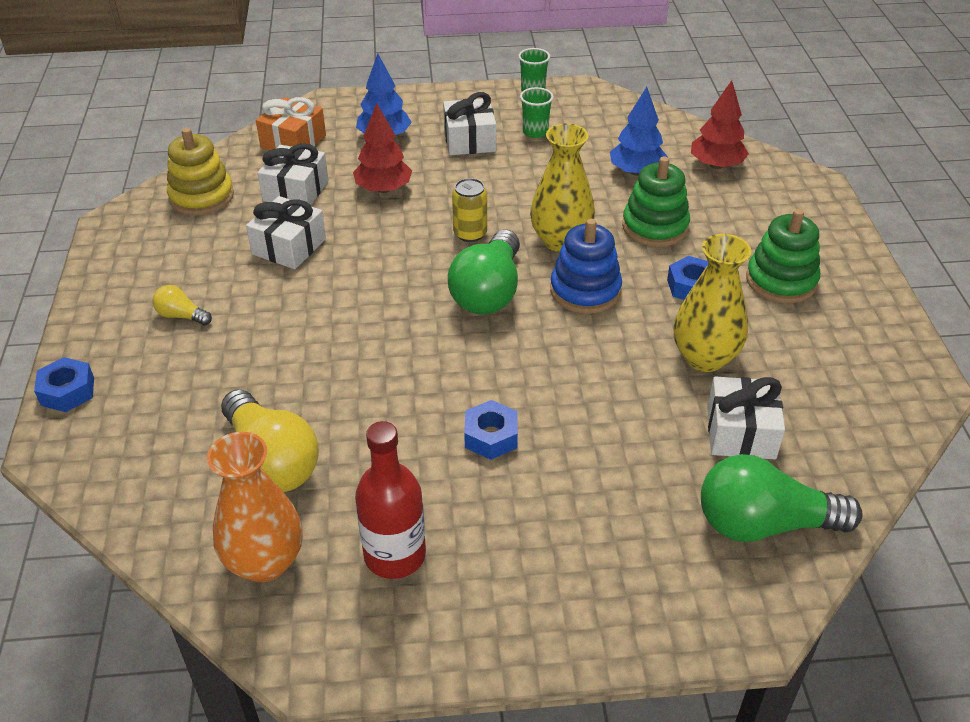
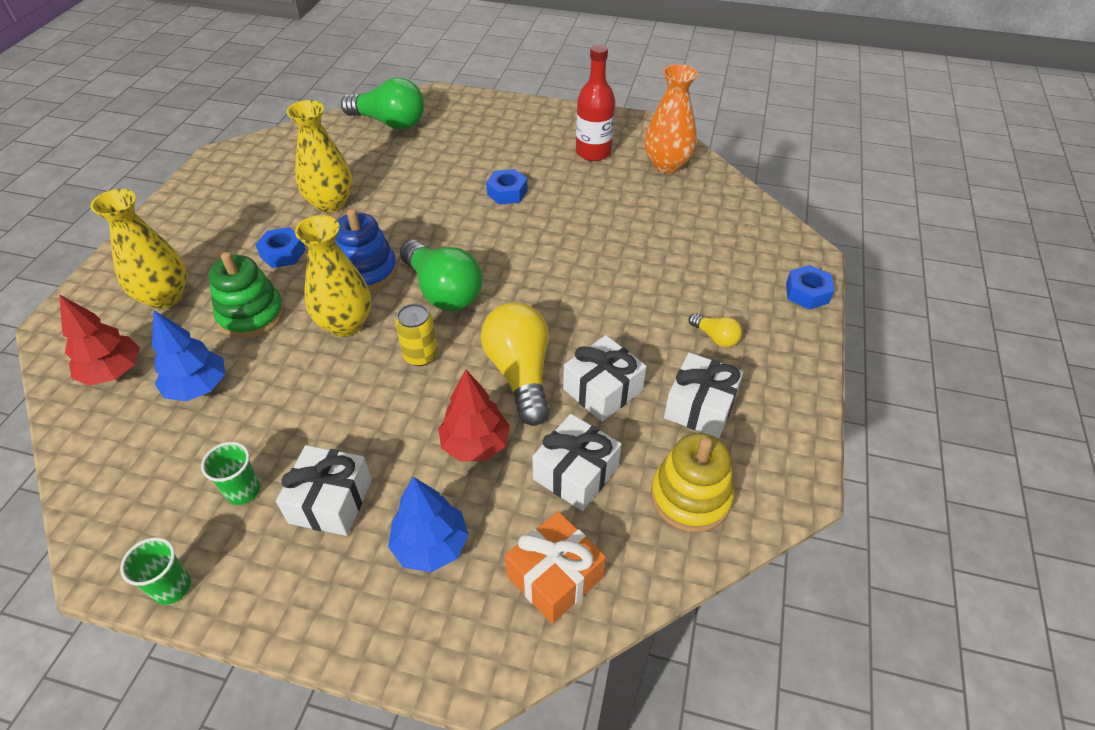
camera: 160 degrees left, 5 degrees up
(271, 461) = (654, 211): yellow light bulb -> yellow light bulb (520, 374)
(489, 292) = (443, 291): green light bulb -> green light bulb turned 105 degrees clockwise
(740, 432) = (355, 160): white gift -> white gift (700, 407)
(753, 221) = (165, 297): none -> yellow vase
(781, 281) = (213, 240): green stacking toy -> none

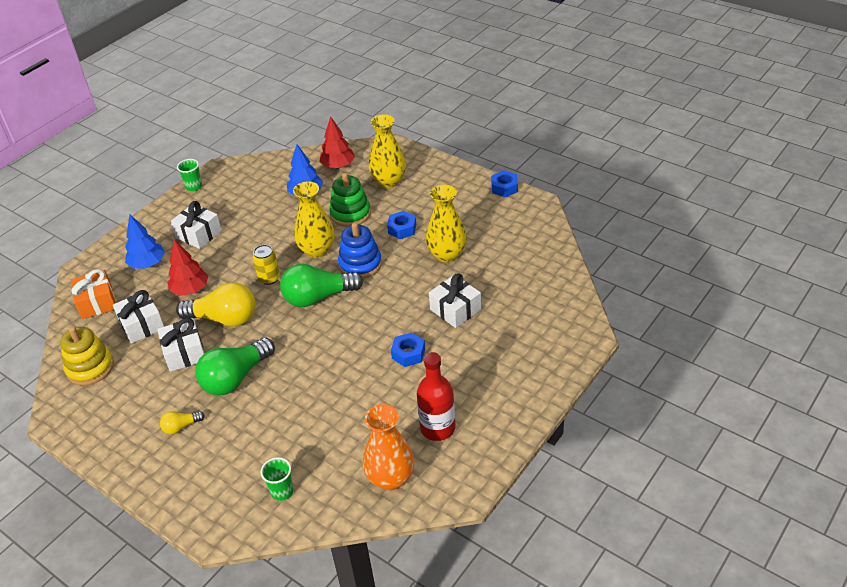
camera: 115 degrees right, 5 degrees down
(243, 491) = (227, 207): green cup -> green cup (282, 491)
(389, 122) = (548, 299): green light bulb -> green light bulb (236, 378)
(700, 407) = (138, 395): white gift -> white gift (455, 309)
(807, 293) = (179, 506): blue nut -> blue nut (504, 188)

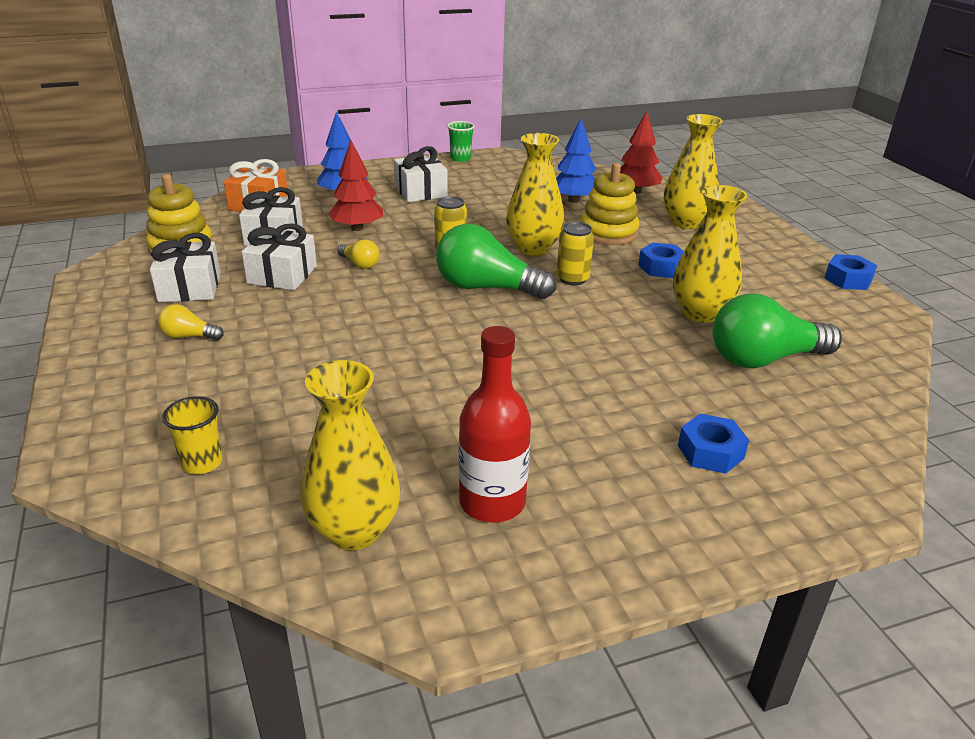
camera: 30 degrees right, 10 degrees down
(224, 318) = (360, 264): yellow light bulb -> yellow light bulb, size x0.47
(236, 378) = (304, 319): green light bulb -> green light bulb (764, 359)
(282, 491) = (202, 462): green cup -> yellow cup
(350, 214) = (608, 232): green stacking toy -> yellow stacking toy
(360, 264) = (572, 279): blue stacking toy -> yellow can
(390, 478) = (354, 530): orange vase -> yellow vase
(408, 353) = (541, 392): blue nut -> blue nut (710, 452)
(455, 309) = (658, 374): white gift -> white gift (190, 287)

